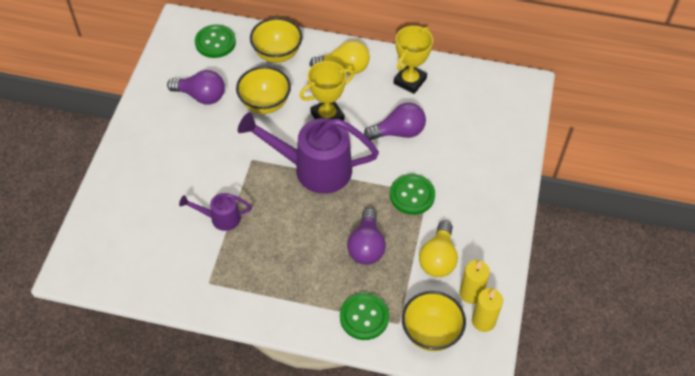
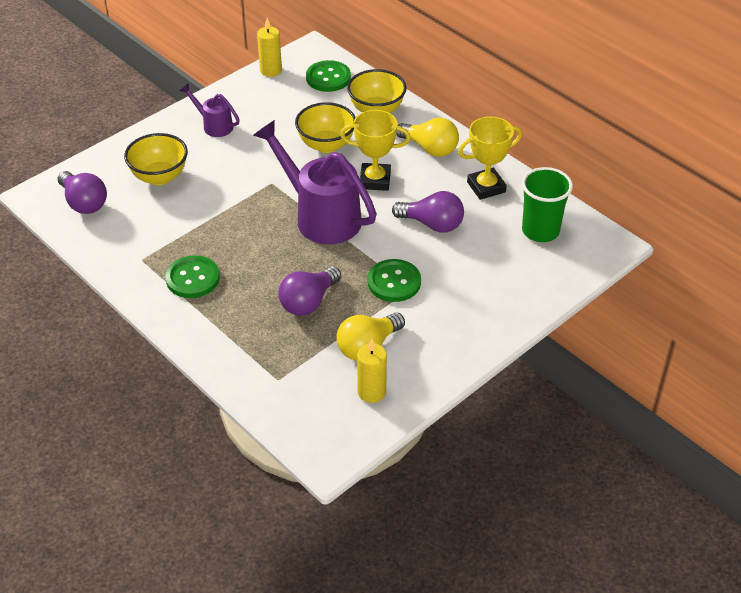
camera: 35 degrees right, 10 degrees down
(201, 96) = (275, 114): purple light bulb -> purple light bulb (84, 203)
(220, 218) = (200, 215): purple watering can -> purple watering can (214, 125)
(364, 317) = (250, 357): green button -> green button (193, 278)
(431, 333) = (300, 403): yellow bowl -> yellow bowl (159, 177)
(474, 98) = (540, 231): none -> green cup
(483, 321) = (361, 421): yellow candle -> yellow candle (271, 70)

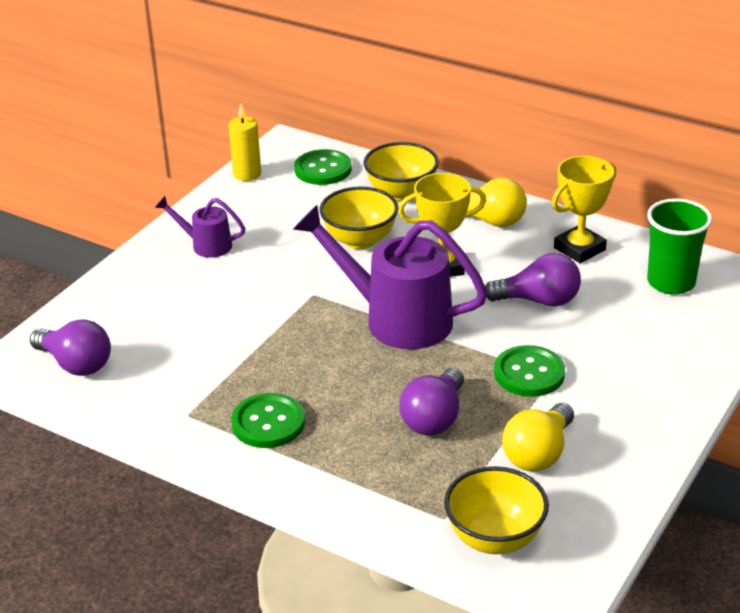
camera: 15 degrees left, 10 degrees down
(159, 177) = (164, 315): yellow bowl -> yellow bowl (494, 539)
(371, 392) = (573, 505): yellow candle -> none

